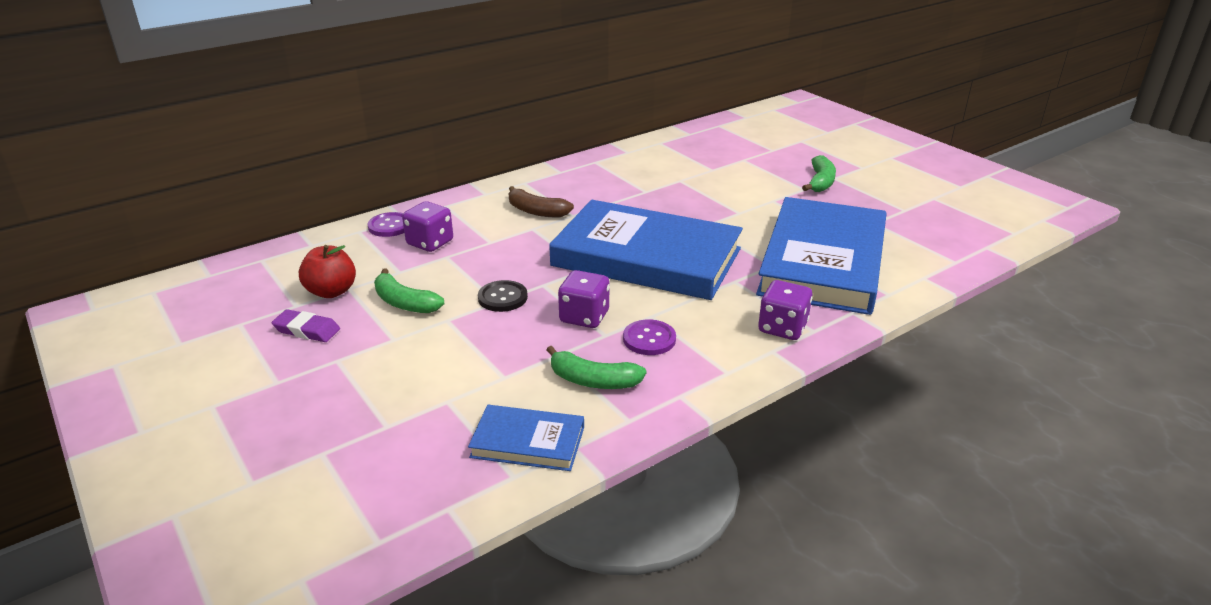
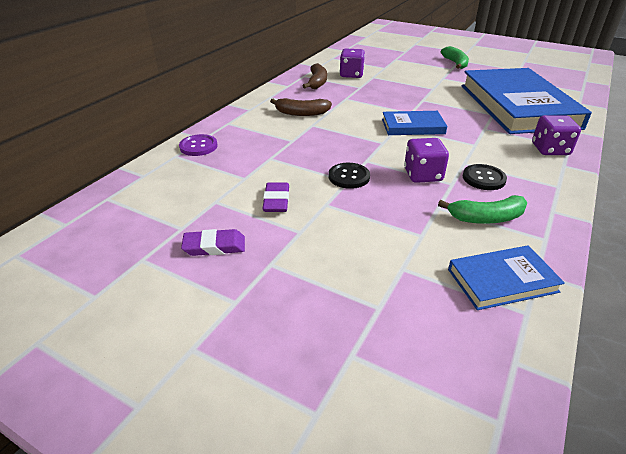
camera: 25 degrees left, 5 degrees up
(331, 291) = (202, 208): red apple -> none
(404, 303) = (276, 200): green banana -> purple eraser
(430, 243) = (246, 151): purple dice -> purple dice (351, 75)
(600, 174) = (317, 82): none -> brown banana
(646, 257) = (412, 126): blue book -> blue book, size x0.45
(649, 339) = (483, 178): purple button -> black button

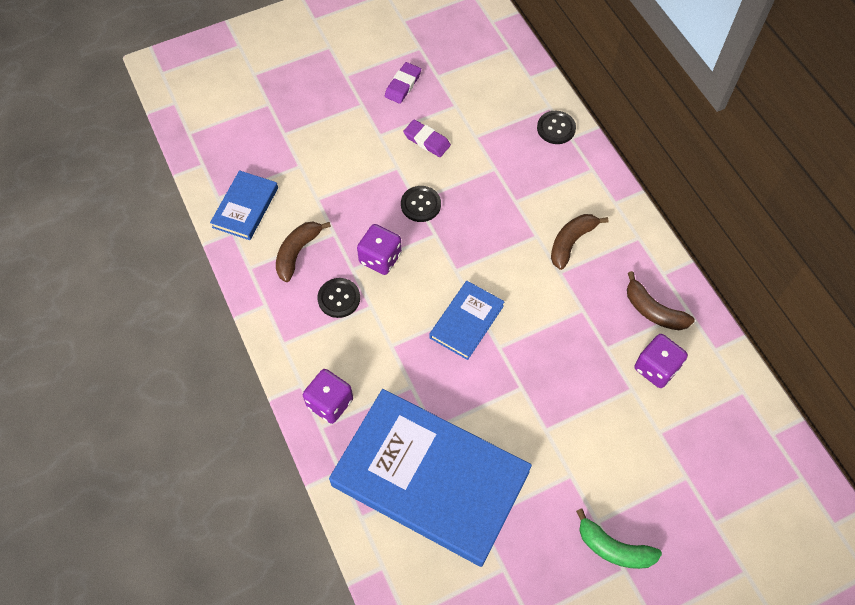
camera: 125 degrees right, 25 degrees up
(198, 146) = (556, 128): purple button -> black button
(486, 218) = (297, 252): green banana -> brown banana

